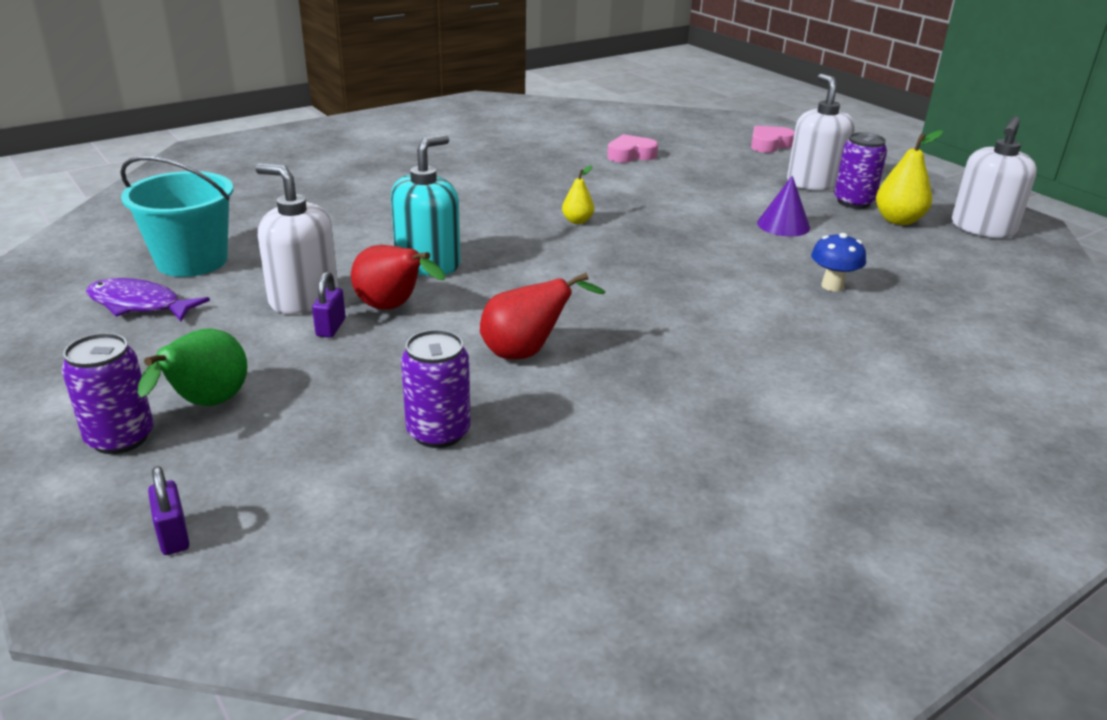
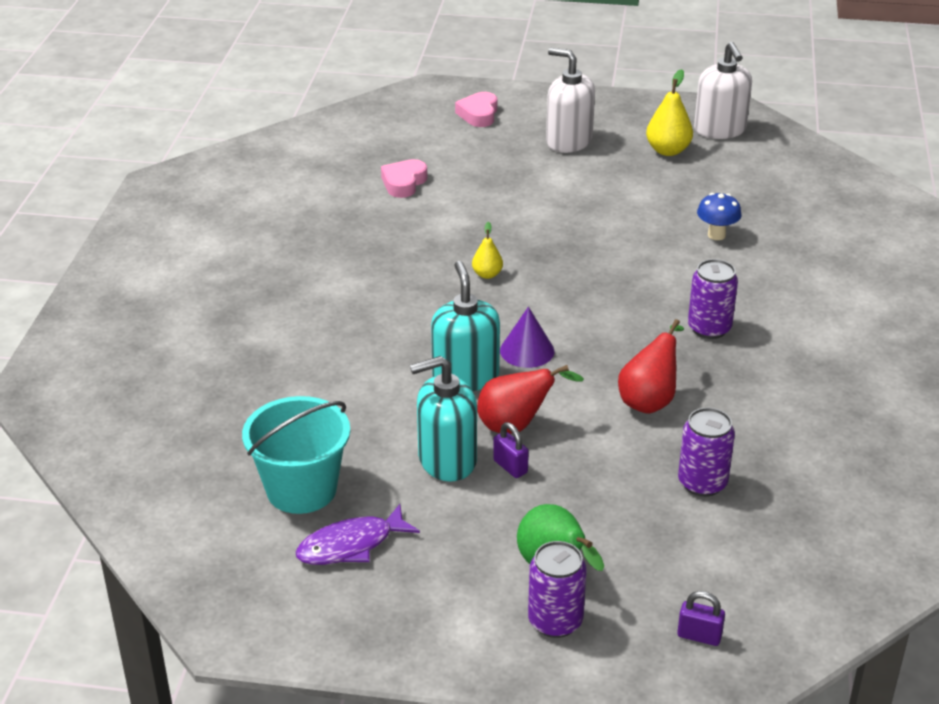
camera: 45 degrees left, 5 degrees up
(303, 298) = (447, 460): white soap dispenser -> turquoise soap dispenser
(783, 225) = (613, 197): purple cone -> purple cone (527, 350)
(853, 202) = (619, 148): purple can -> purple can (709, 328)

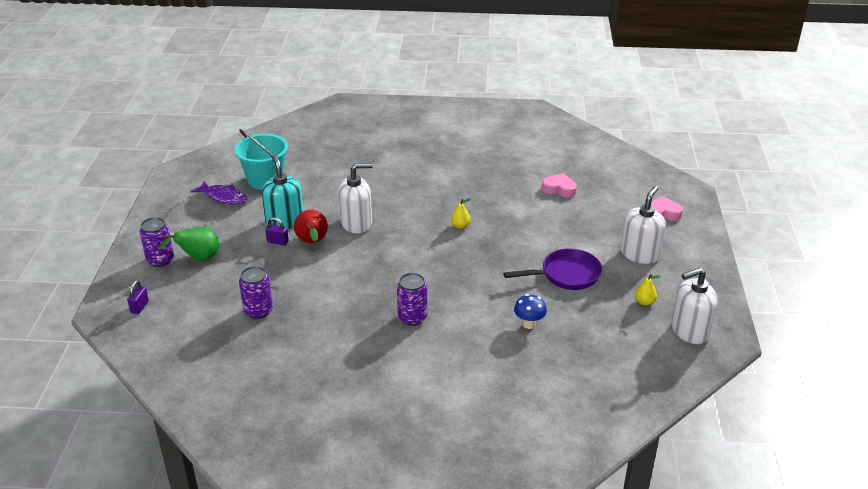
camera: 85 degrees right, 0 degrees up
(351, 545) = (223, 197): purple fish -> purple fish turned 150 degrees clockwise
(465, 377) = (356, 223): turquoise soap dispenser -> white soap dispenser
(510, 467) = (277, 242): purple padlock -> purple padlock turned 60 degrees clockwise
(527, 350) = (382, 244): purple cone -> none
(612, 198) = (566, 275): none -> purple pan
(649, 400) = (335, 291): red pear -> none
(668, 150) = (644, 302): yellow pear -> yellow pear, size x0.59

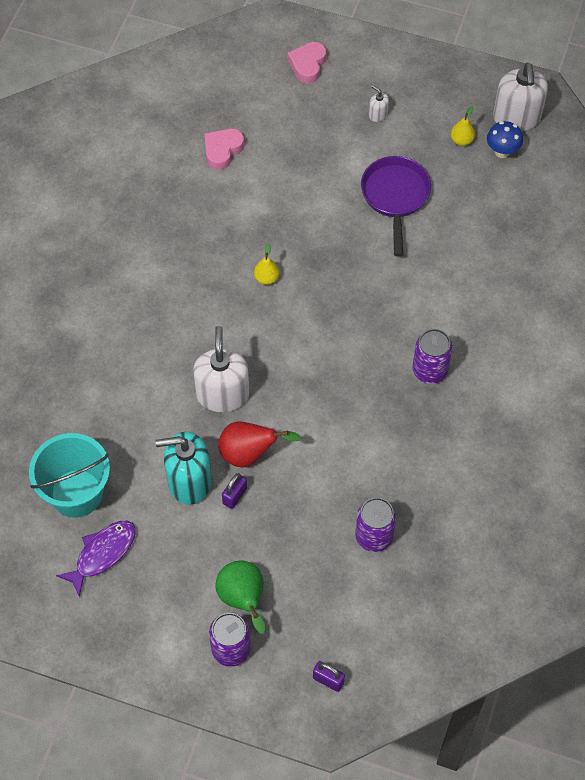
camera: 75 degrees left, 25 degrees up
(529, 324) = (470, 258): blue mushroom -> blue mushroom (502, 152)
(640, 254) = (378, 114): white soap dispenser -> white soap dispenser, size x0.44

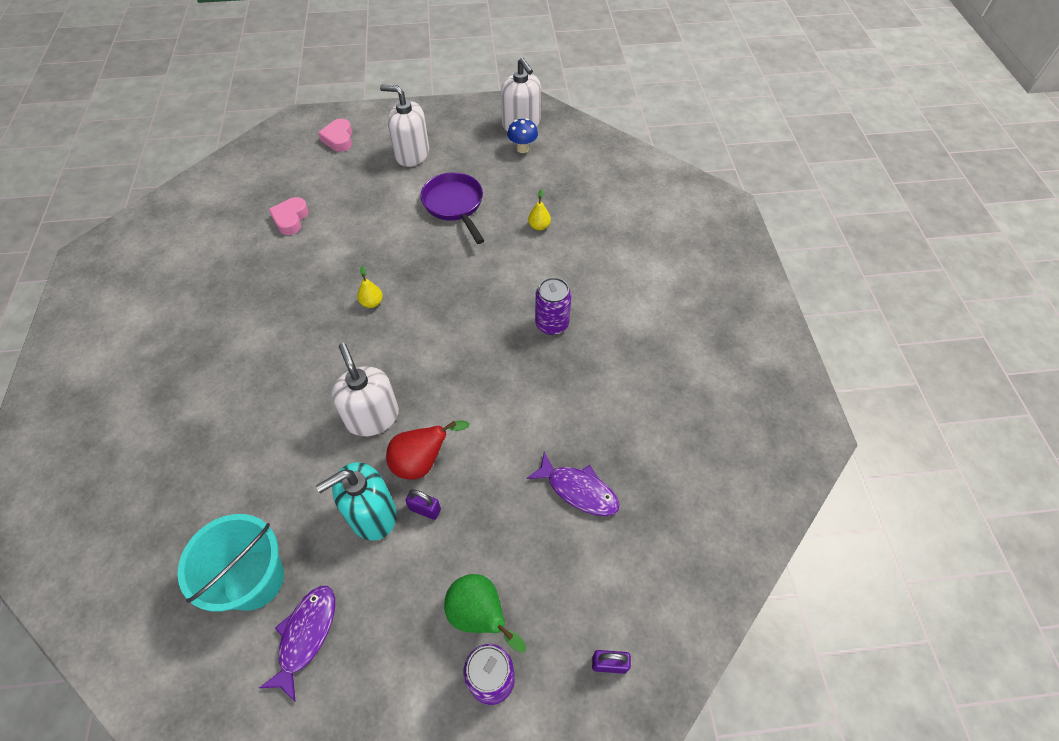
camera: 25 degrees left, 5 degrees down
(235, 496) = (425, 509): purple padlock -> purple padlock turned 75 degrees counterclockwise
(374, 536) = (578, 490): purple can -> purple fish
(378, 114) = (412, 154): white soap dispenser -> white soap dispenser, size x2.27
(461, 140) = (487, 151): yellow pear -> yellow pear (539, 226)

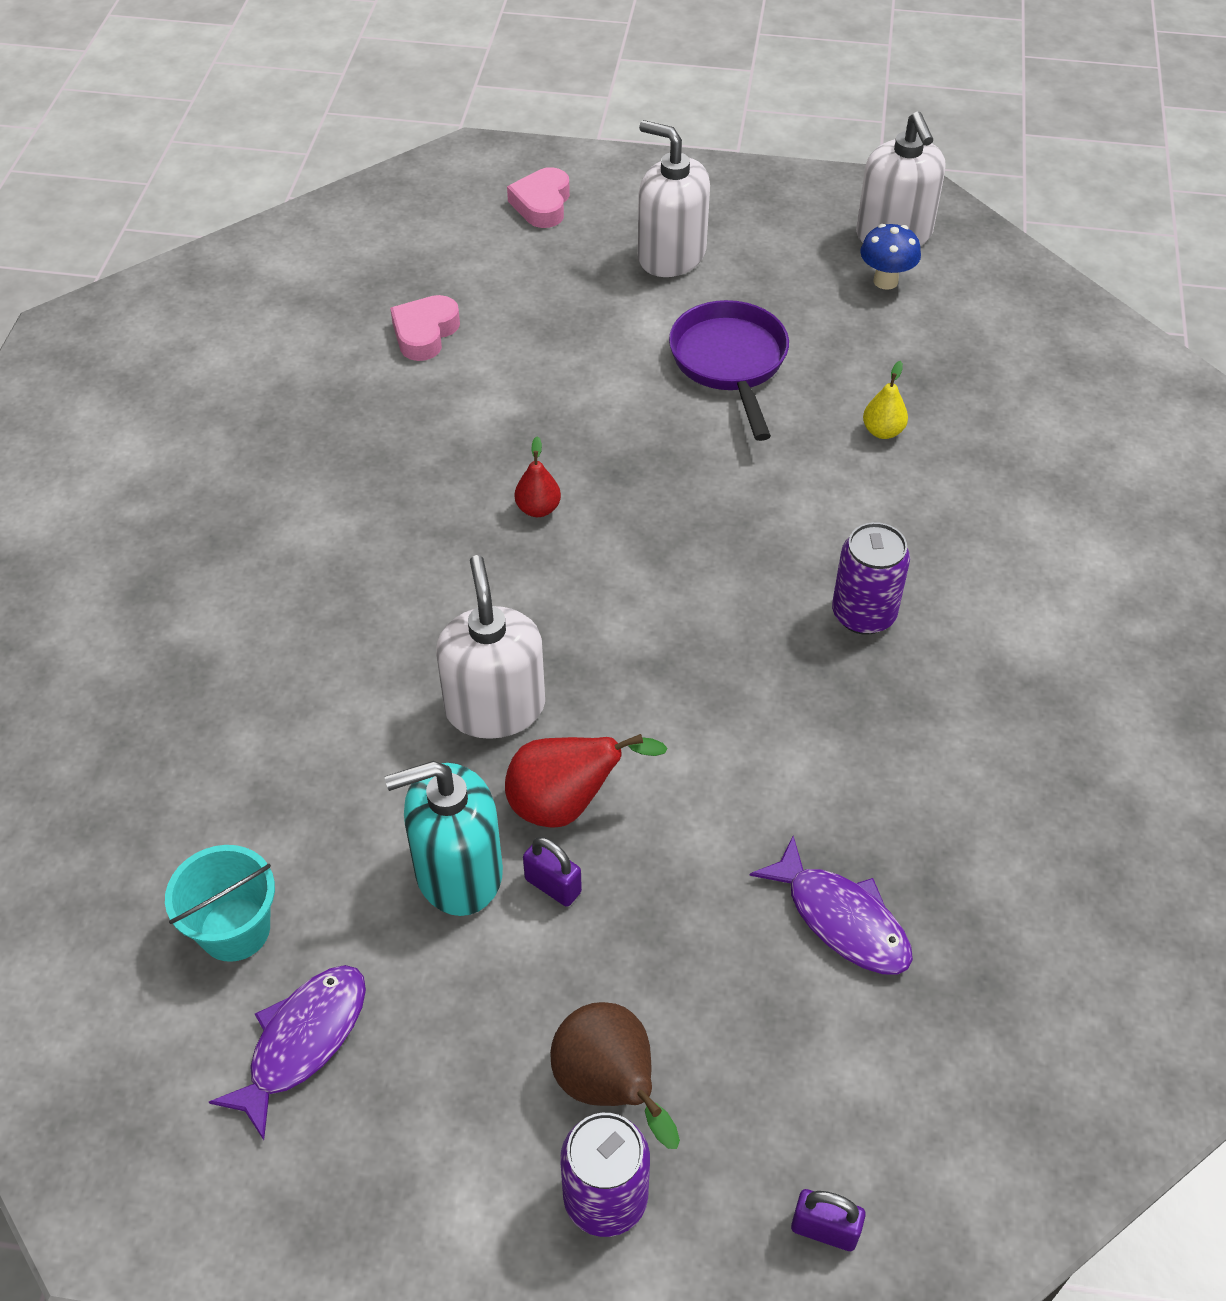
camera: 15 degrees right, 5 degrees down
(253, 579) = (235, 929): turquoise bucket -> turquoise bucket, size x0.66
(372, 302) = (538, 509): yellow pear -> red pear
(480, 615) = (610, 1087): green pear -> brown pear

